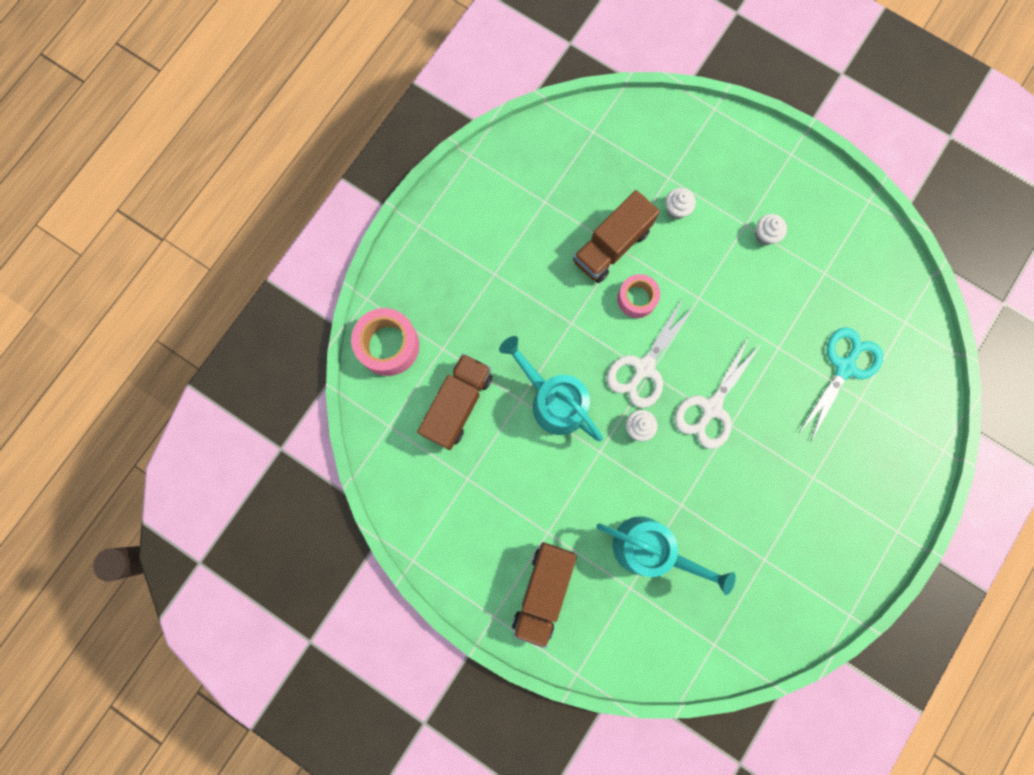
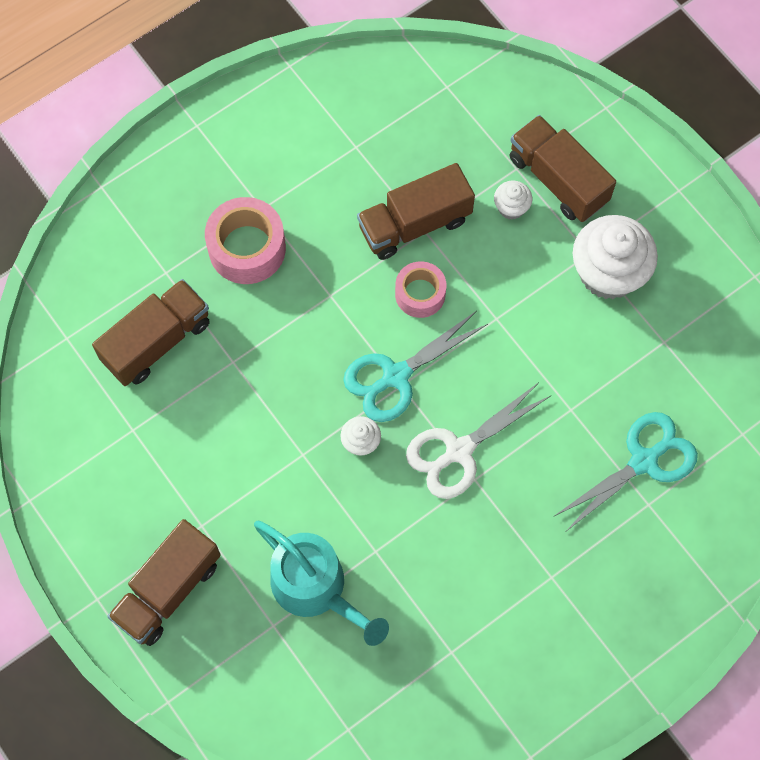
camera: 20 degrees right, 10 degrees down
(388, 345) = (104, 247): pink tape -> pink tape (247, 248)
(553, 400) = (271, 376): turquoise watering can -> none
(643, 368) = (395, 376): white scissors -> turquoise scissors
(702, 176) = (558, 179): none -> brown truck
(765, 235) = (608, 273): white cupcake -> white cupcake, size x2.14

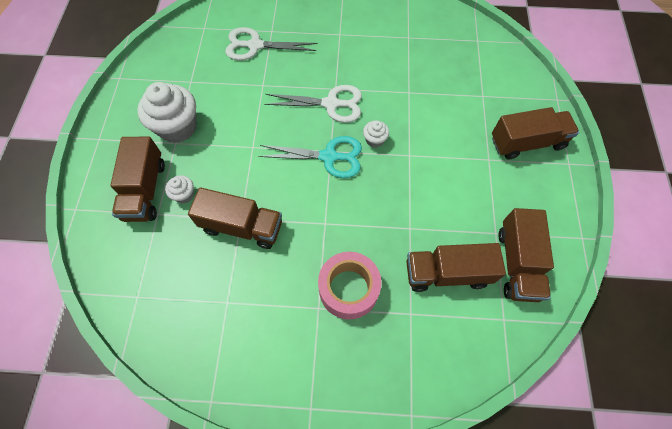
camera: 140 degrees left, 5 degrees down
(87, 411) = (517, 263): none -> brown truck
(316, 588) = (450, 96): turquoise watering can -> none
(420, 294) = (277, 187): pink tape -> none
(644, 461) = (255, 46): turquoise scissors -> white scissors

